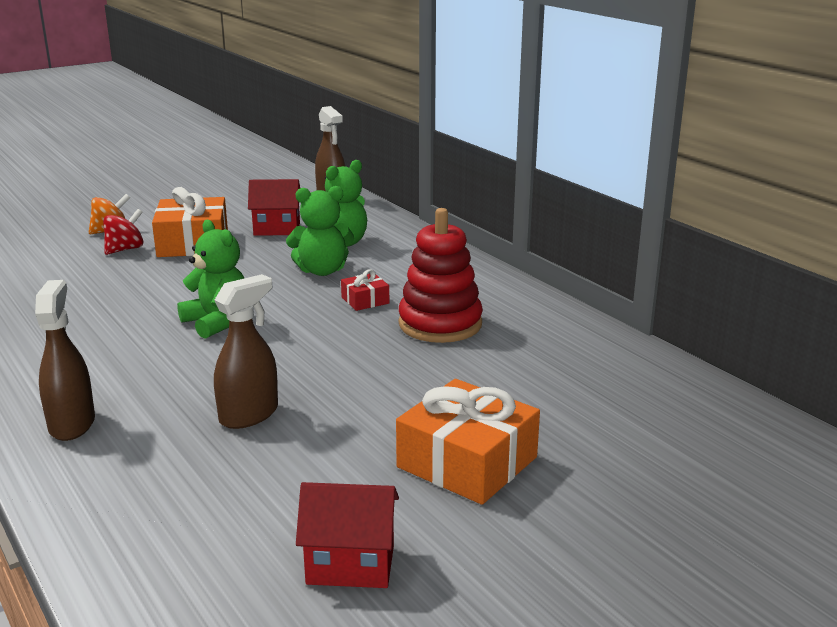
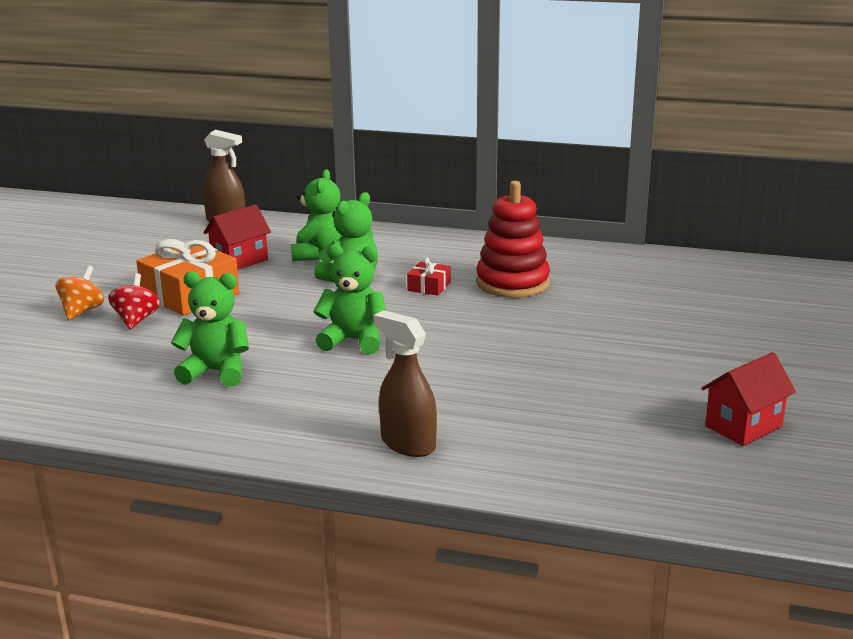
camera: 40 degrees left, 0 degrees up
(87, 307) = (216, 372): none -> green teddy bear
(249, 415) = (515, 384): brown spray bottle -> none
(467, 462) = (692, 351): orange gift -> none

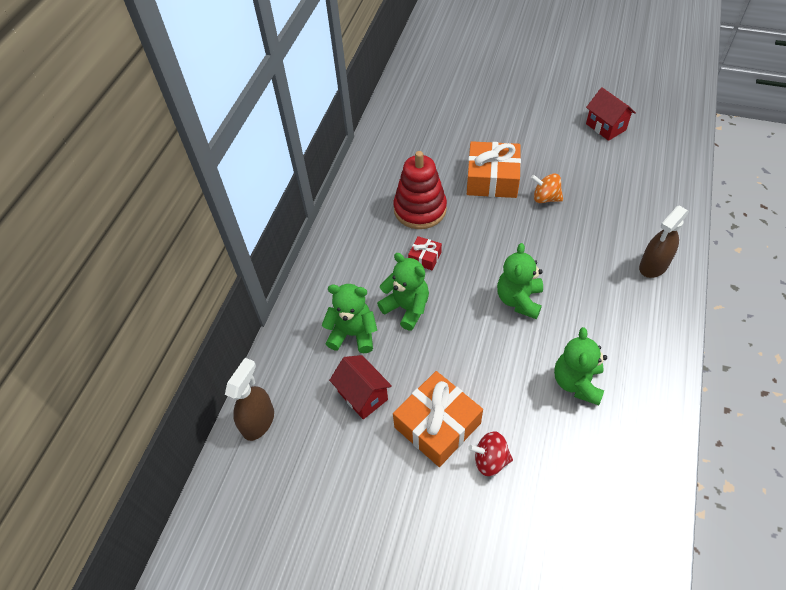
camera: 85 degrees left, 30 degrees up
(82, 311) = (473, 513): orange spinning top -> orange spinning top (545, 198)
(581, 328) = (492, 179): none -> orange gift

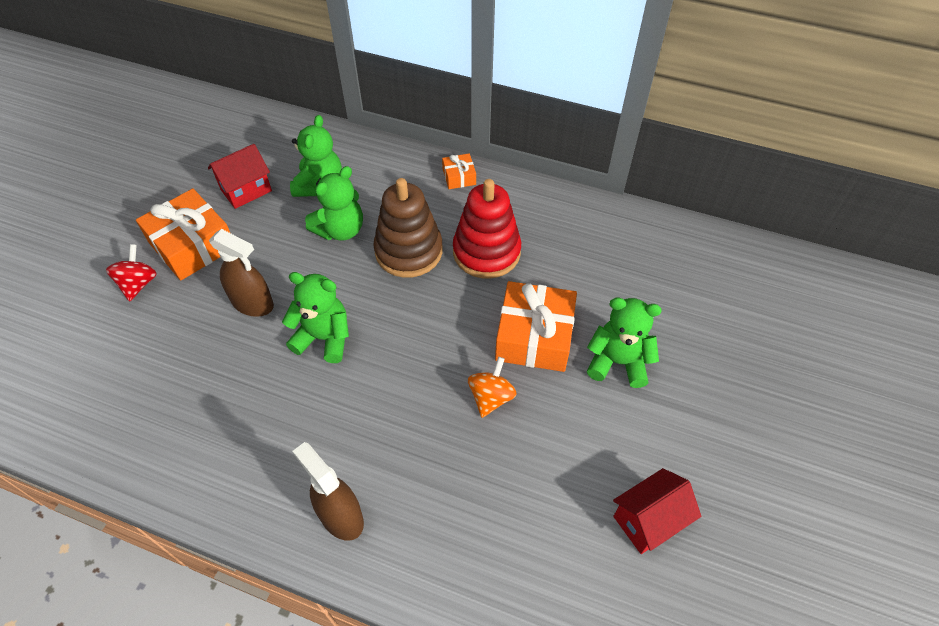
camera: 90 degrees right, 0 degrees up
(258, 421) = (246, 121): brown spray bottle -> brown spray bottle (253, 303)
(339, 233) = (459, 177): none -> orange gift
(425, 257) = (409, 251): red gift -> brown stacking toy
(577, 382) = (194, 378): green teddy bear -> green teddy bear (618, 362)

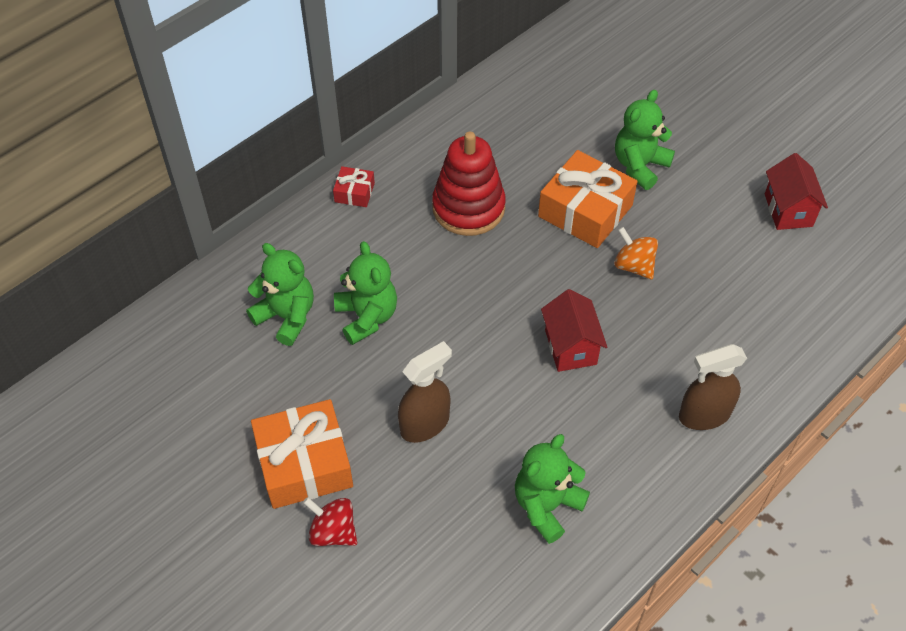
camera: 65 degrees left, 0 degrees up
(246, 190) = (248, 389): red house -> red house (570, 347)
(324, 338) = (503, 372): green teddy bear -> green teddy bear (547, 506)
(409, 251) = (431, 268): brown stacking toy -> none
(459, 177) = (354, 192): orange gift -> red gift

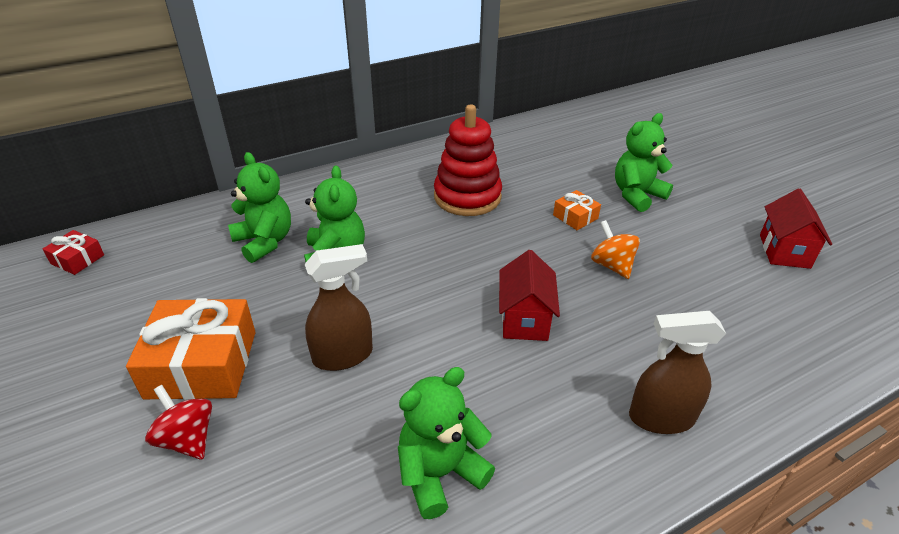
camera: 15 degrees right, 15 degrees down
(354, 192) = (374, 171): red gift -> red gift (77, 259)
(585, 211) = (575, 217): orange gift -> orange gift, size x0.48

